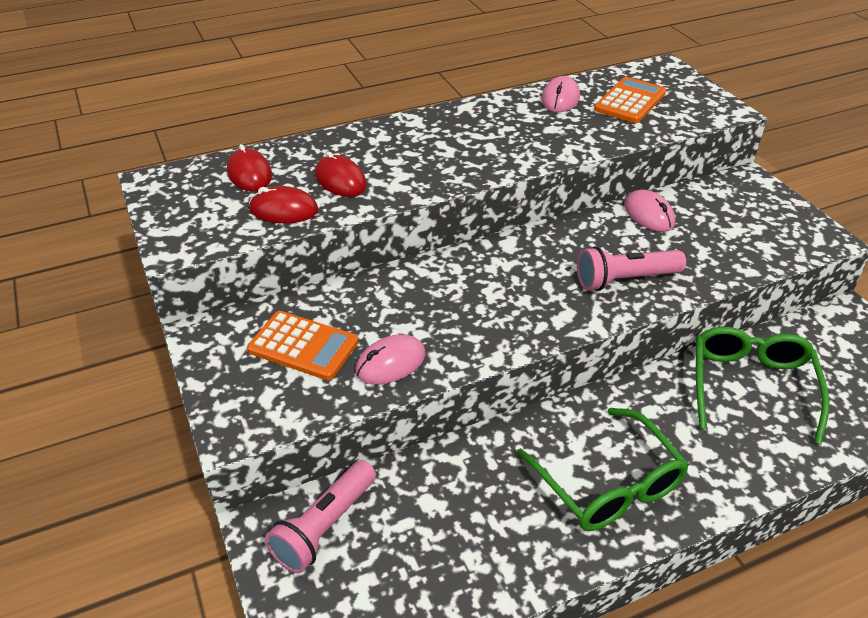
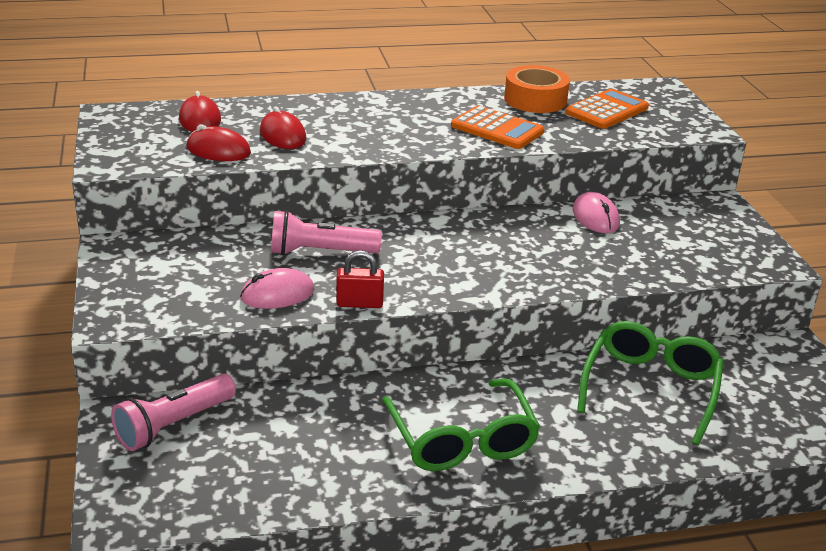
camera: 10 degrees right, 10 degrees down
(303, 346) = (201, 269): orange calculator -> orange calculator (497, 129)
(475, 359) = (359, 303): none -> red padlock
(560, 99) = (535, 99): pink mouse -> orange tape
(625, 280) = (542, 265): pink flashlight -> pink flashlight (320, 252)

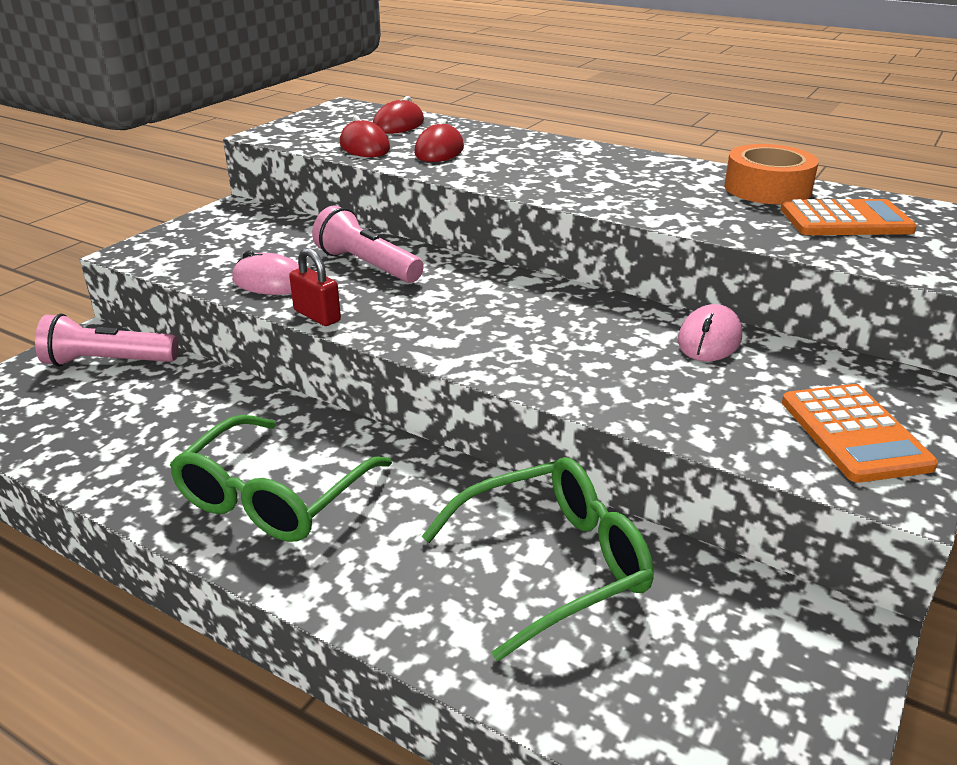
camera: 45 degrees right, 0 degrees up
(497, 129) = (663, 200): orange calculator -> orange calculator (854, 434)

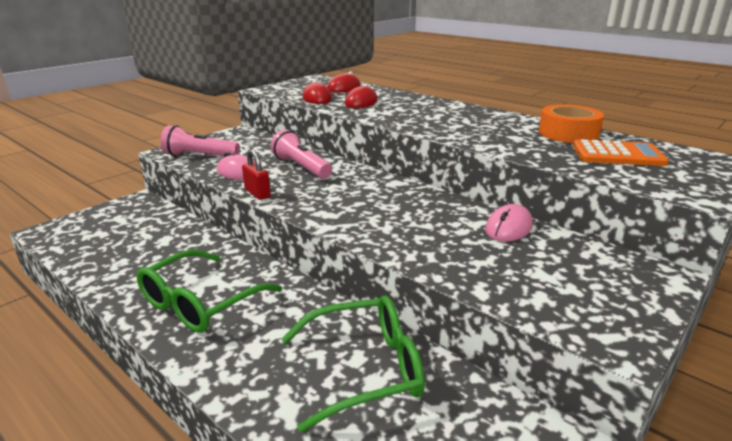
camera: 10 degrees right, 5 degrees down
(108, 362) = (140, 214): pink flashlight -> pink flashlight (200, 156)
(854, 434) = (596, 299): orange calculator -> none

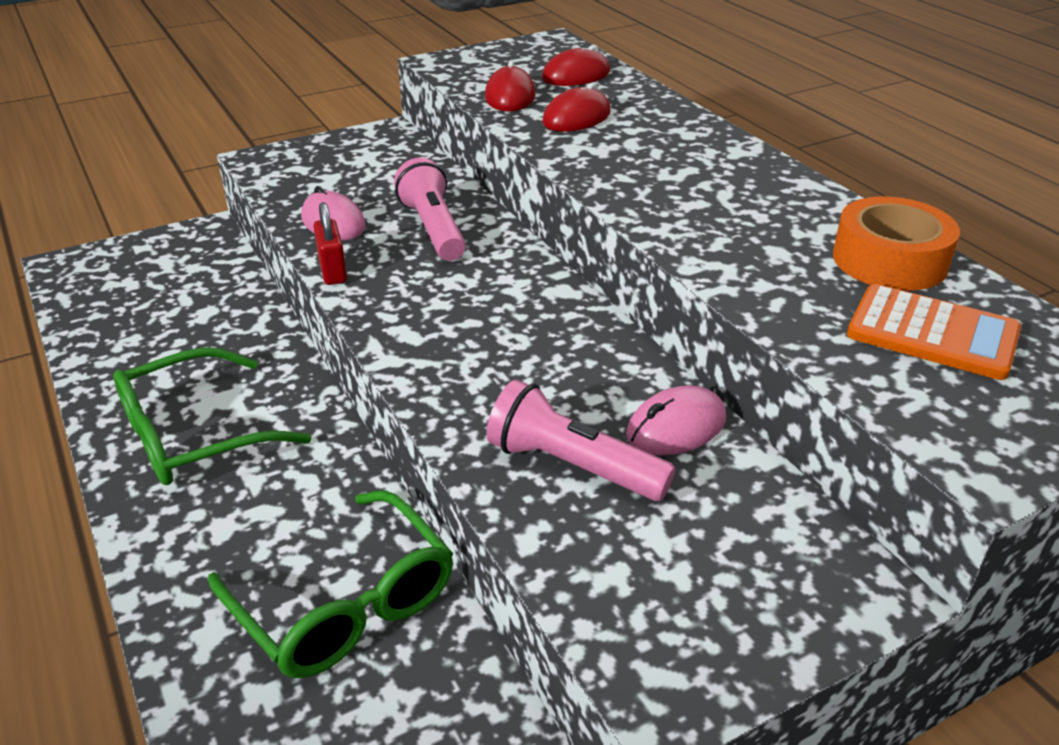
camera: 20 degrees right, 10 degrees up
(200, 156) = (297, 177): pink flashlight -> pink flashlight (573, 466)
(365, 369) = (345, 604): green glasses -> green glasses turned 45 degrees clockwise

